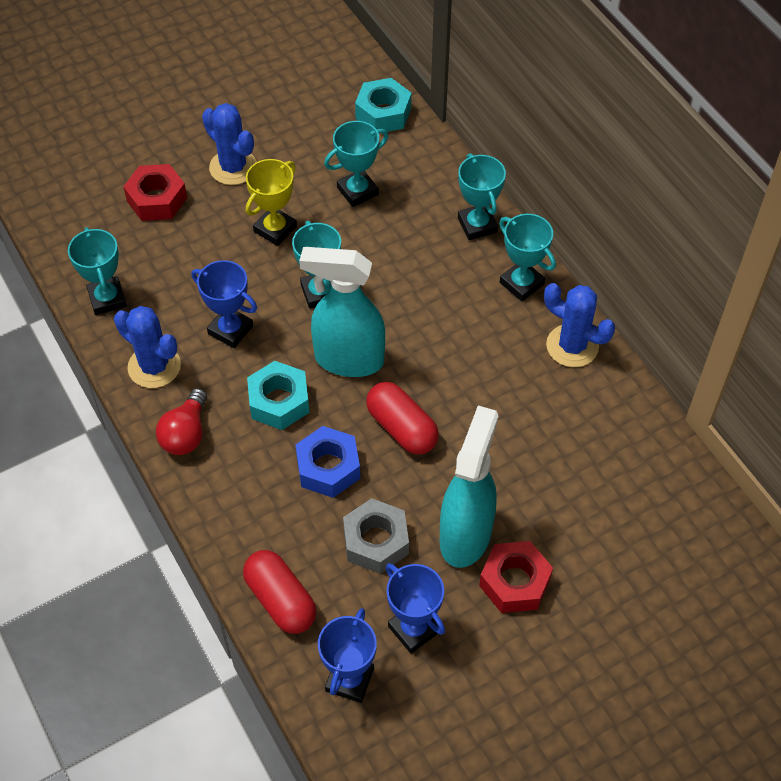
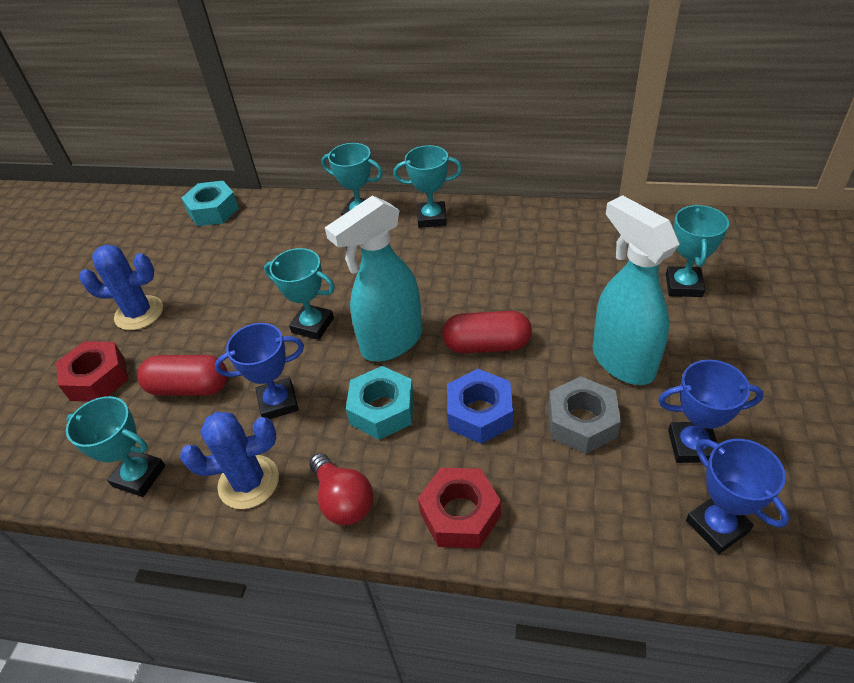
camera: 45 degrees left, 10 degrees down
(275, 229) = (225, 320): yellow trophy -> none
(281, 600) = (589, 531): red capsule -> red capsule (189, 387)
(357, 191) = (255, 257): turquoise trophy -> turquoise trophy (683, 285)
(514, 582) = (690, 355): red nut -> red nut (460, 514)
(572, 346) = (508, 221): blue cactus -> none

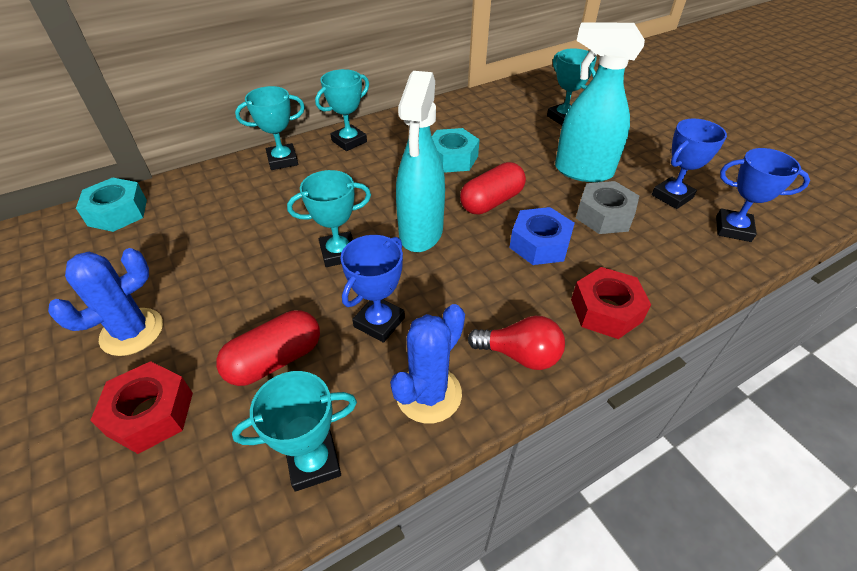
camera: 45 degrees left, 0 degrees up
(382, 410) = (471, 279): turquoise nut -> turquoise nut (452, 158)

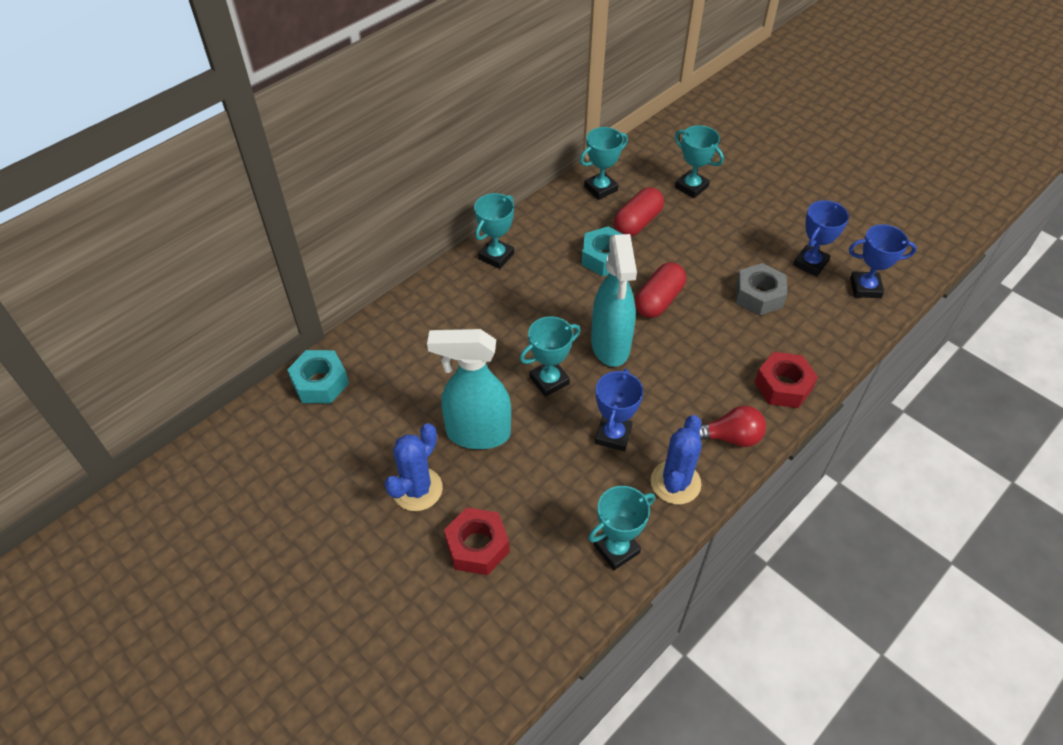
camera: 15 degrees left, 5 degrees up
(275, 360) = (547, 484): red capsule -> red capsule (637, 222)
(282, 160) = (443, 292): turquoise trophy -> turquoise trophy (600, 188)
(539, 244) = (714, 336): blue nut -> none
(582, 171) = (727, 250): turquoise spray bottle -> turquoise spray bottle (477, 433)

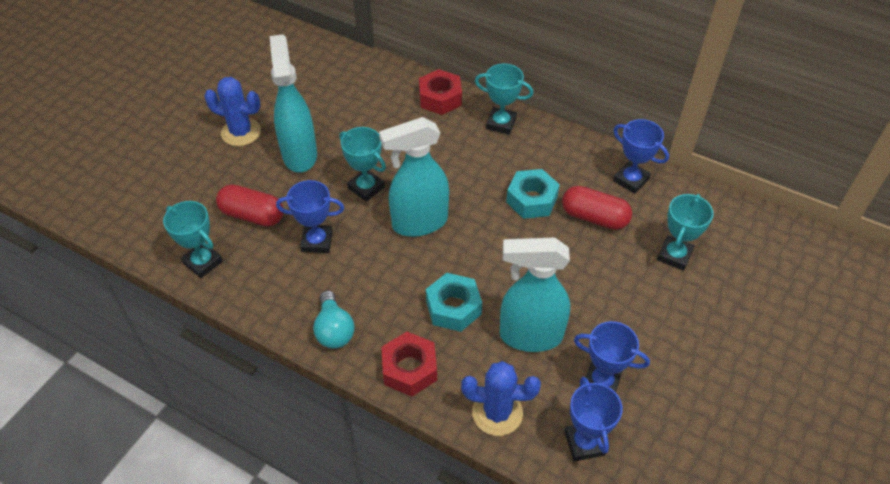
camera: 75 degrees right, 0 degrees up
(320, 383) = (327, 57): turquoise nut -> turquoise nut (453, 307)
(477, 546) = (195, 177): red nut -> red nut (440, 98)
(600, 188) = (631, 180): turquoise trophy -> blue trophy
(659, 300) = (490, 251): red capsule -> red capsule (252, 215)
(675, 482) = (275, 293): blue cactus -> blue cactus (497, 412)
(730, 437) = (334, 330): red light bulb -> turquoise light bulb
(758, 295) = (530, 336): grey nut -> turquoise spray bottle

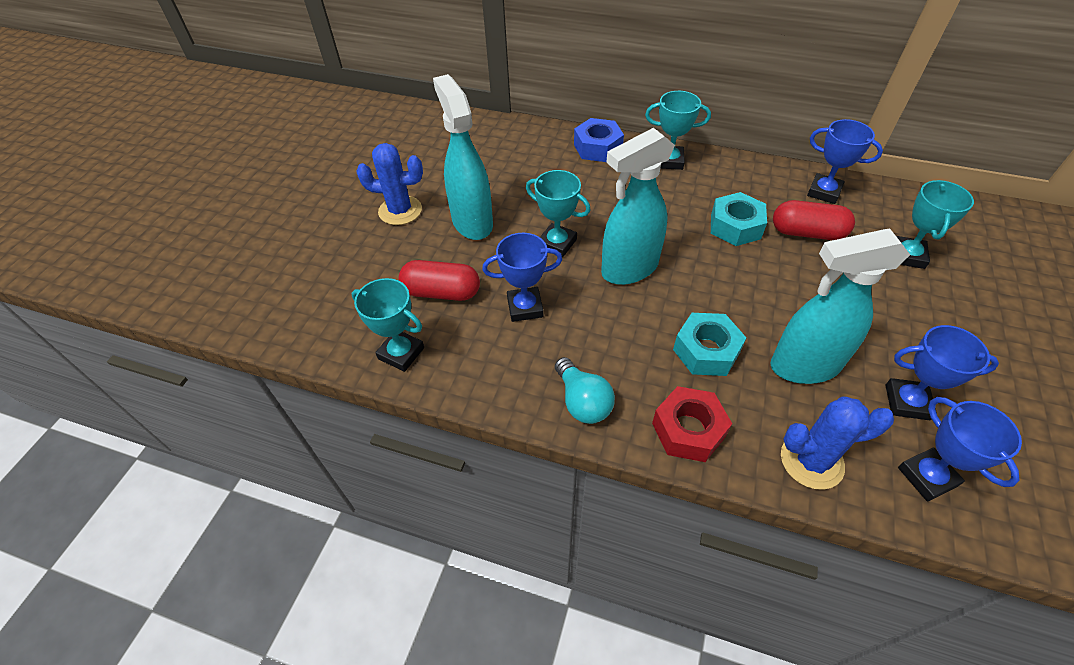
camera: 10 degrees left, 0 degrees up
(440, 98) = (597, 147): red nut -> blue nut

